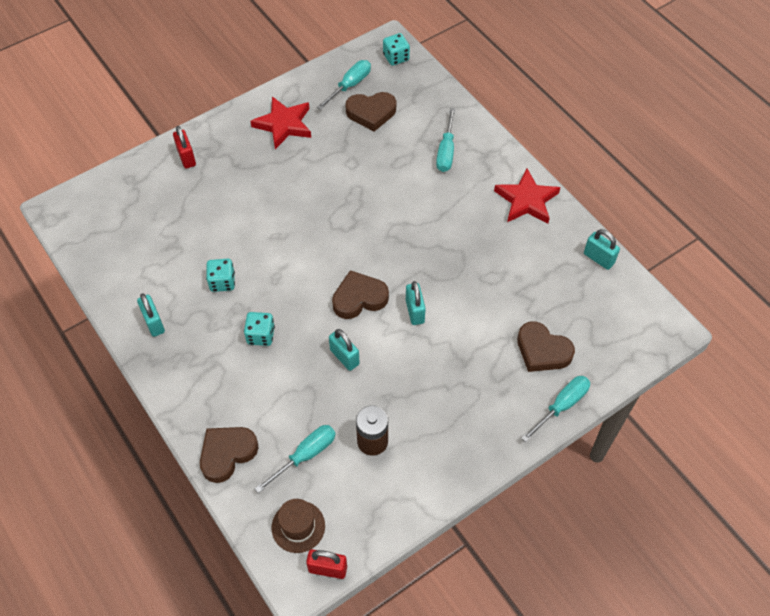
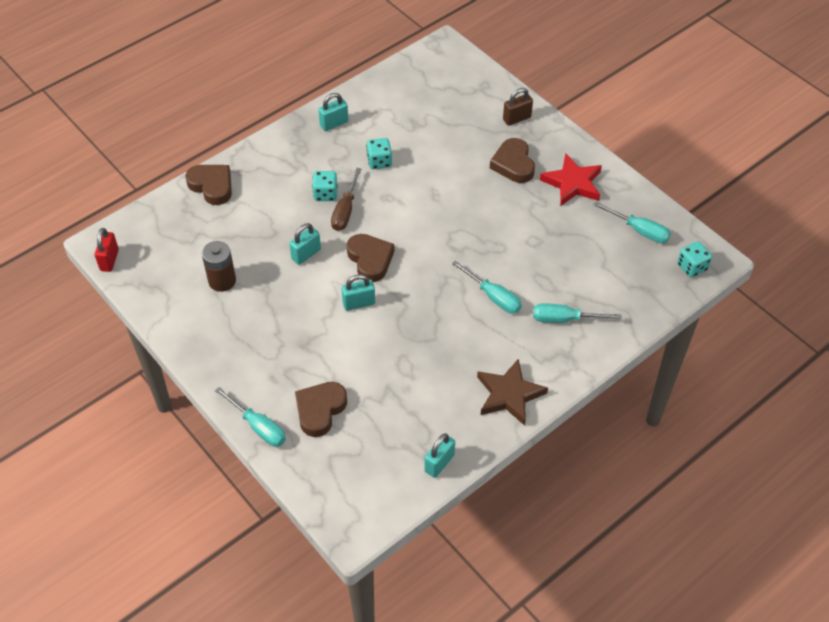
camera: 85 degrees right, 5 degrees down
(186, 157) = (517, 118): red padlock -> brown padlock
(288, 317) = (345, 211): none -> brown screwdriver
(298, 526) = (146, 238): brown hat -> none
(305, 455) = (209, 236): turquoise screwdriver -> turquoise screwdriver (493, 297)
(371, 113) = (604, 251): brown heart -> brown heart (513, 164)
(526, 200) = (509, 394): red star -> brown star

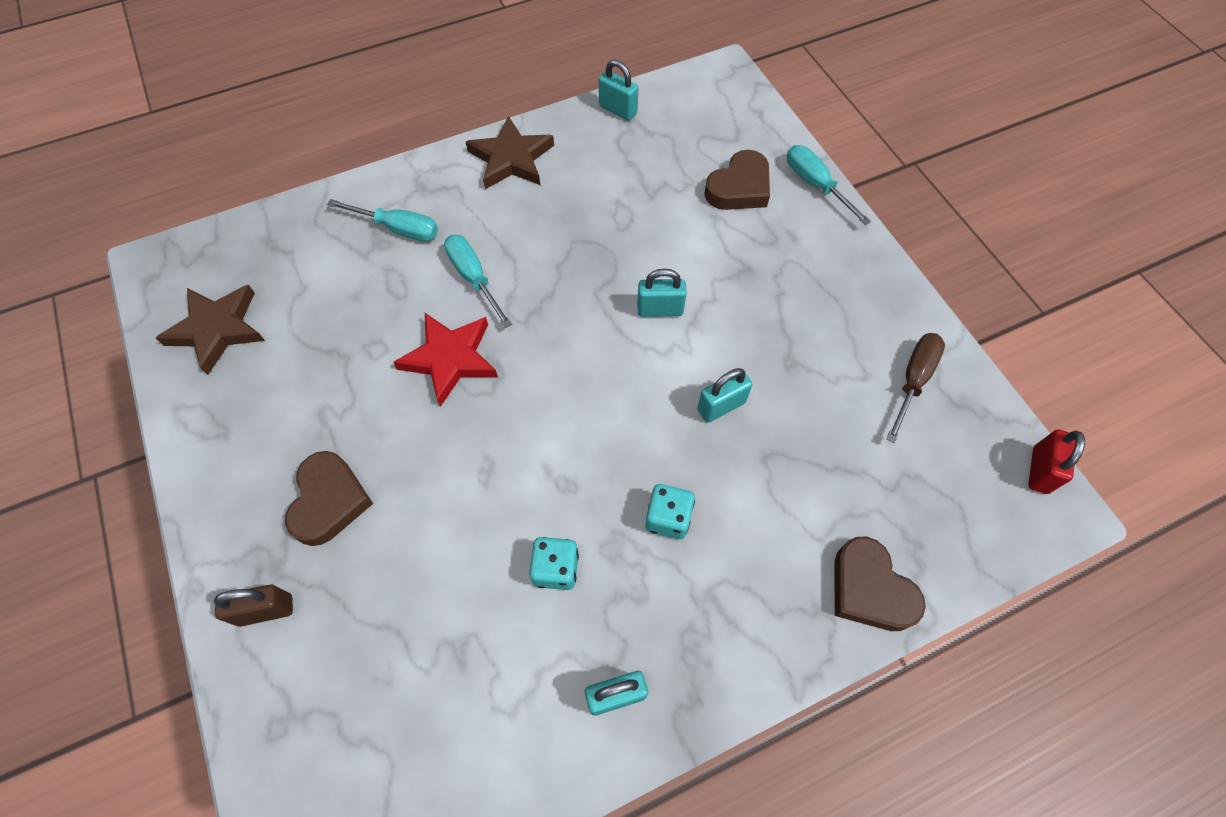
camera: 165 degrees left, 10 degrees up
(222, 281) = (855, 390): brown battery -> none
(345, 211) = (642, 473): brown screwdriver -> brown screwdriver (913, 380)
(370, 260) = (626, 374): brown heart -> none
(439, 463) = (618, 110): turquoise padlock -> turquoise padlock turned 75 degrees clockwise
(572, 183) = (257, 437): red star -> red star (450, 359)
(639, 230) = (217, 329): turquoise screwdriver -> brown star
(692, 267) = (190, 259): turquoise dice -> none

